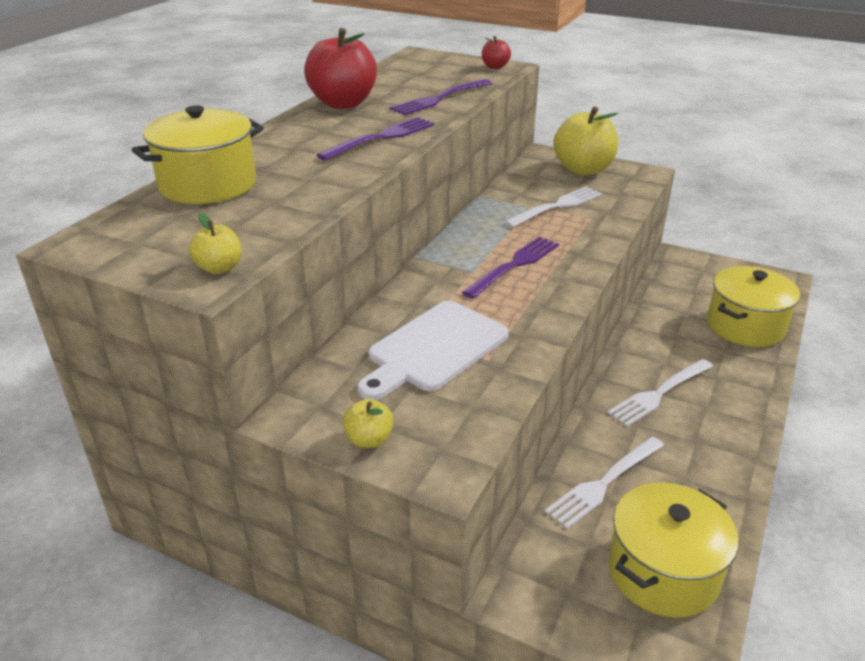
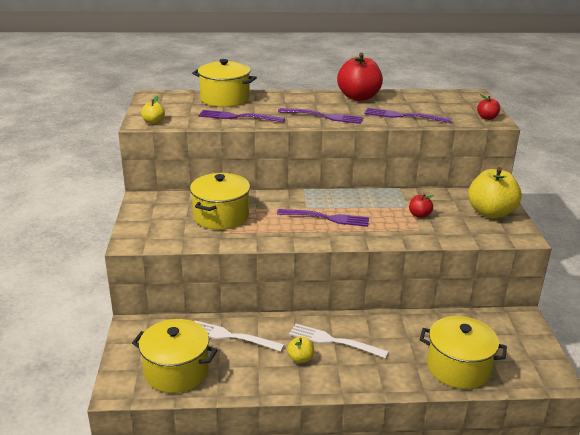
camera: 60 degrees right, 5 degrees down
(302, 192) = (238, 117): none -> purple fork
(369, 440) = (139, 220): yellow apple -> yellow apple (300, 358)
(434, 348) = (221, 216): white cutting board -> yellow pot
(556, 206) = (419, 215): white fork -> red apple

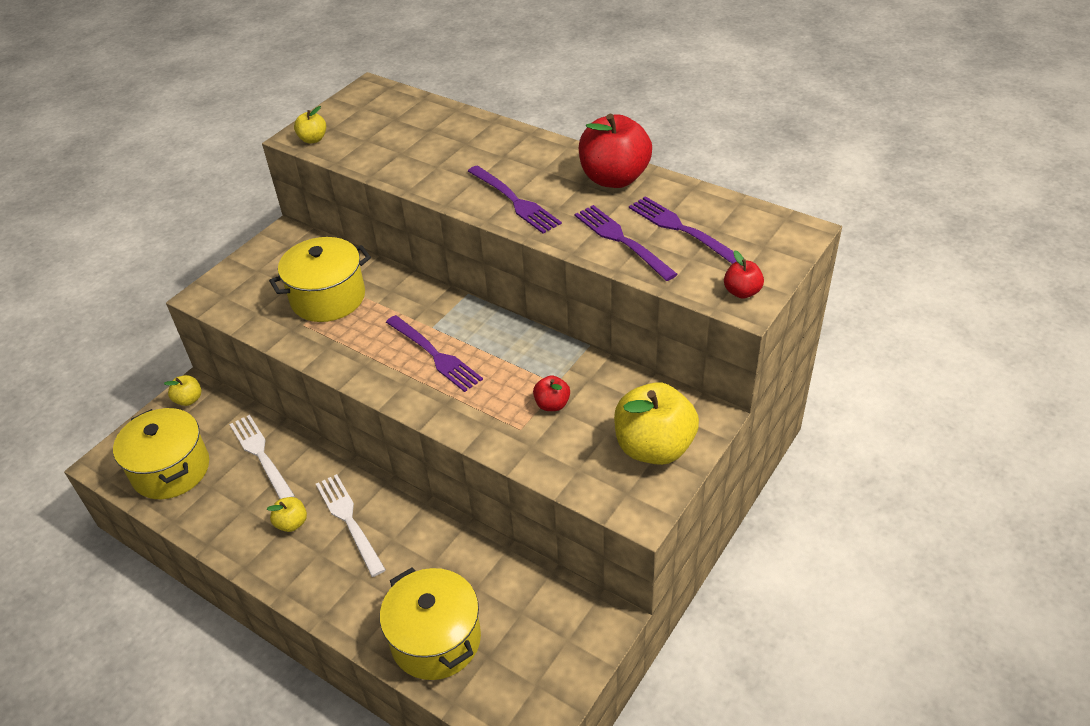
camera: 40 degrees right, 15 degrees up
(136, 331) = (189, 400): none -> yellow apple
(225, 99) = (441, 123): yellow pot -> none
(238, 117) = (412, 164): purple fork -> purple fork (681, 229)

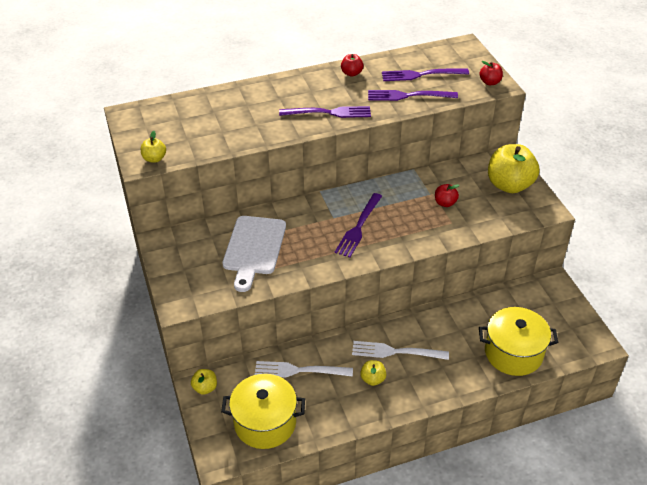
camera: 55 degrees left, 0 degrees up
(328, 298) = (254, 248): yellow pot -> white cutting board
(435, 355) = (359, 227): purple fork -> purple fork turned 120 degrees clockwise
(614, 178) = (351, 73): red apple -> red apple, size x0.47

